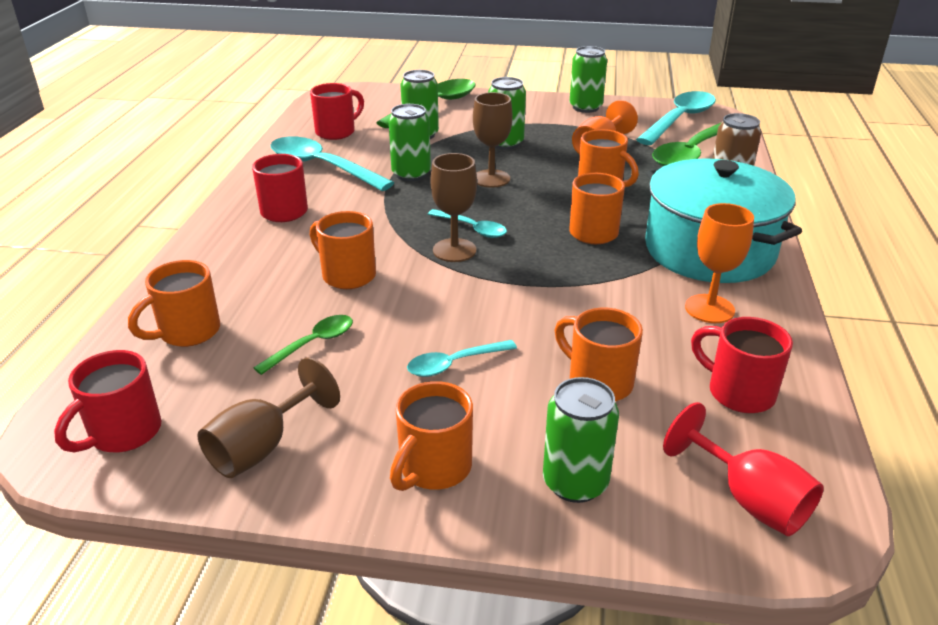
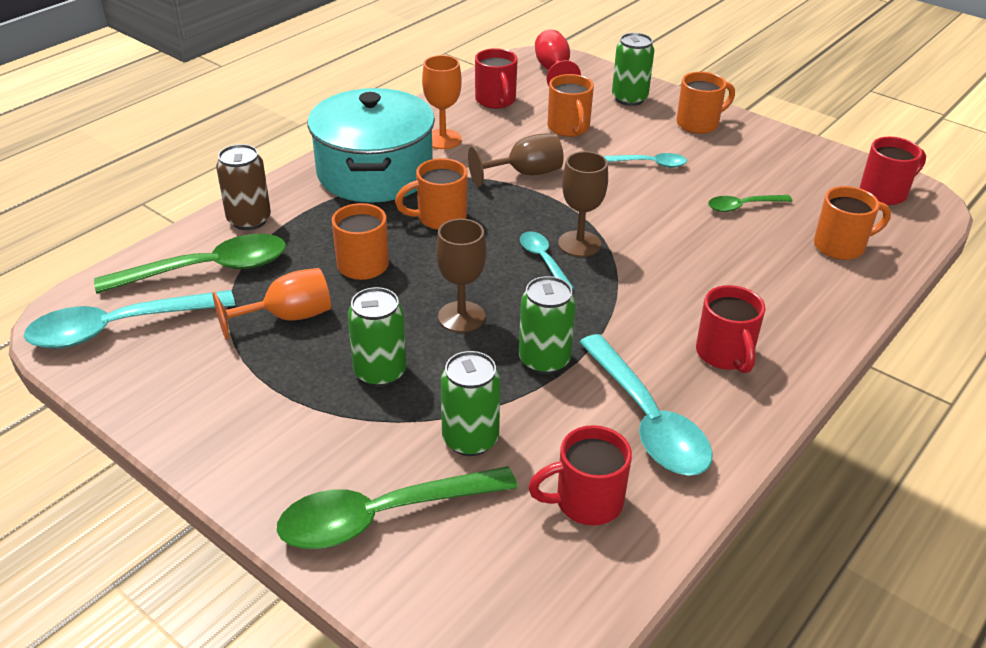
camera: 150 degrees left, 5 degrees up
(262, 447) = (794, 160): brown goblet -> brown goblet (525, 174)
(347, 275) = (690, 252): orange mug -> none
(585, 107) = (182, 407): green can -> none

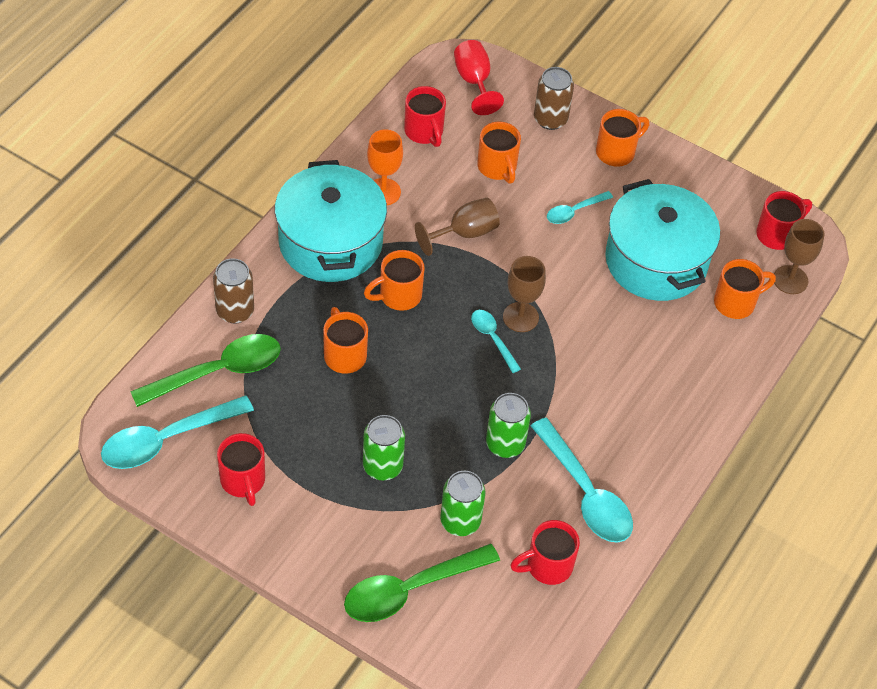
camera: 10 degrees left, 15 degrees up
(288, 317) = (298, 417): orange goblet -> none
(461, 317) = (435, 406): brown goblet -> brown goblet (790, 280)
(629, 99) = (550, 119): green can -> brown can
(650, 164) = (574, 211): turquoise spoon -> turquoise spoon turned 150 degrees clockwise
(725, 355) = (641, 427): red mug -> red mug (243, 481)
(743, 206) = (656, 261): green spoon -> turquoise pot

